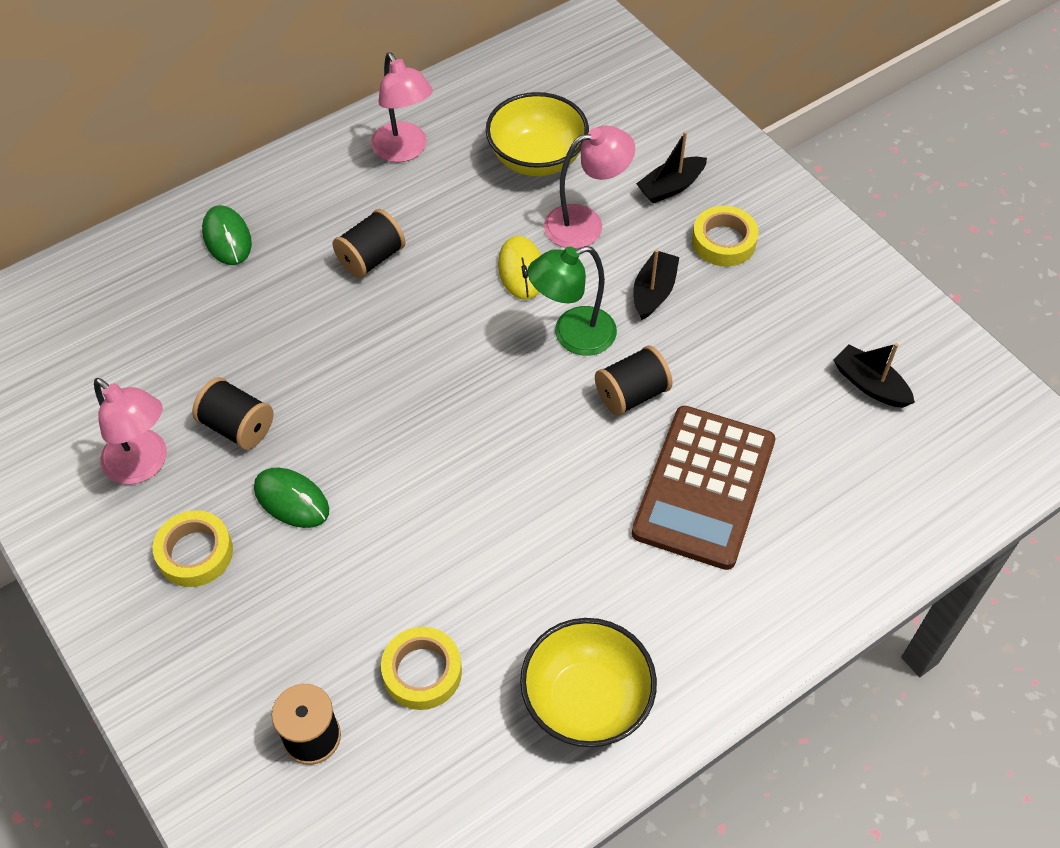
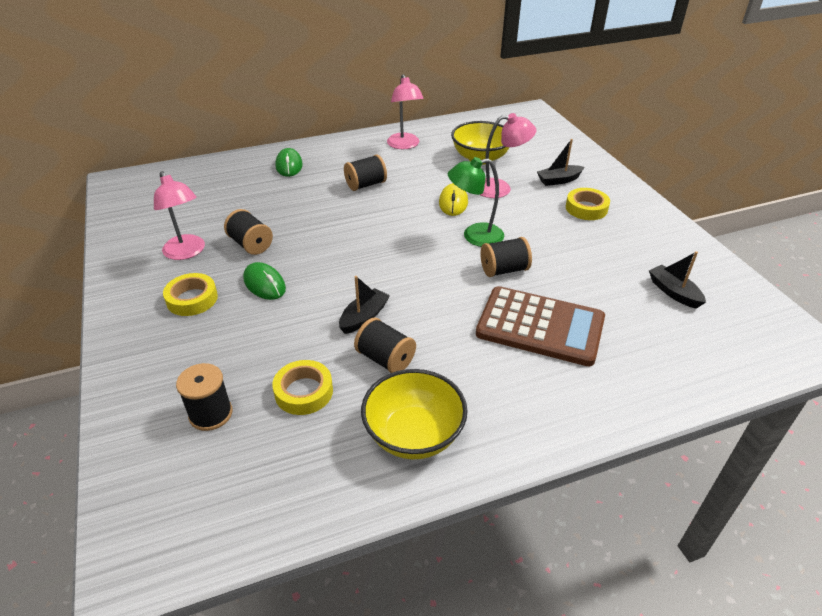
camera: 15 degrees right, 15 degrees down
(513, 592) = (385, 359): none -> black spool
(653, 292) = (534, 224): black boat -> black boat (364, 317)
(704, 487) = (540, 326): brown calculator -> brown calculator turned 105 degrees counterclockwise

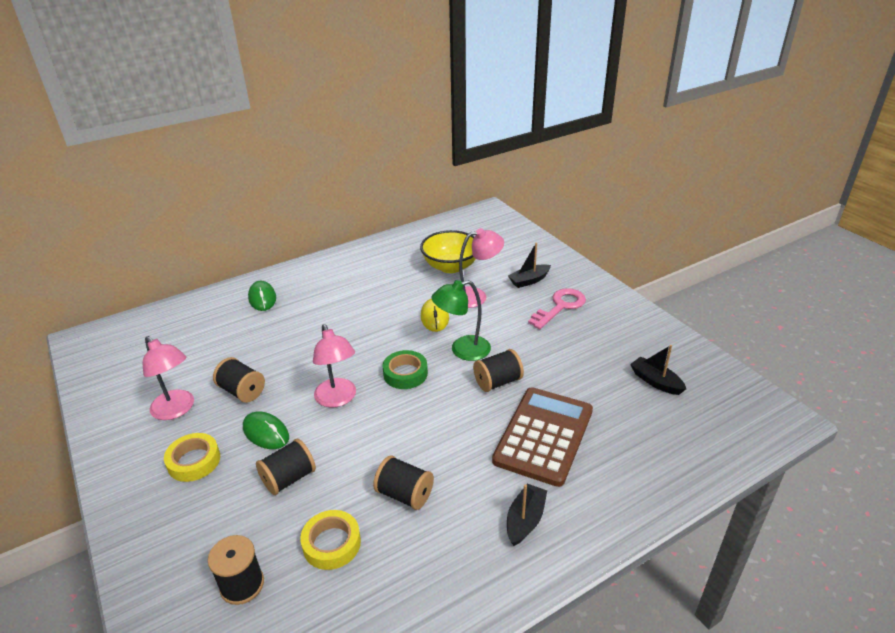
camera: 10 degrees left, 5 degrees down
(364, 317) = (374, 453): black boat -> black boat (525, 520)
(366, 185) = (345, 309): black spool -> black spool (289, 478)
(404, 145) = (374, 261): pink lamp -> pink lamp (338, 399)
(412, 250) = (405, 373): none -> green tape
(414, 435) = (449, 569): yellow bowl -> none
(540, 326) = (543, 435): brown calculator -> brown calculator turned 75 degrees counterclockwise
(586, 208) = (560, 306): yellow tape -> pink key

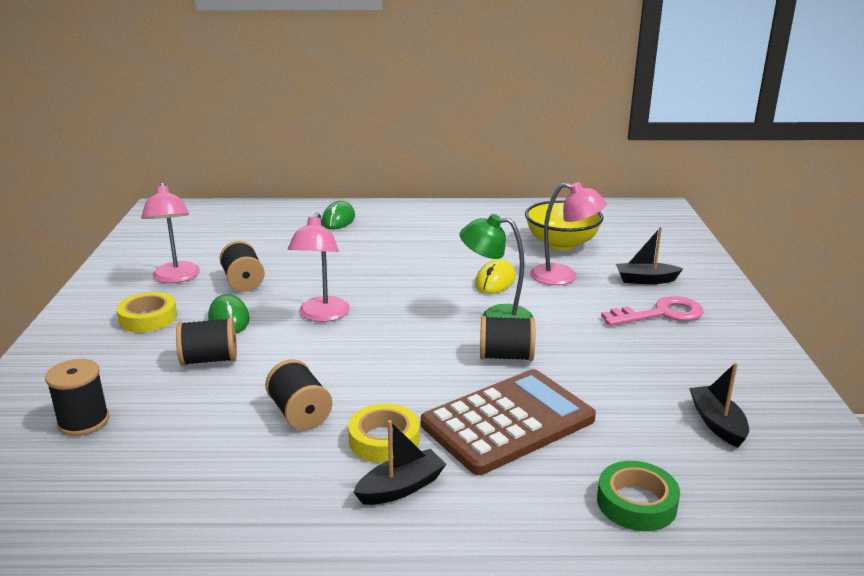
camera: 30 degrees right, 10 degrees down
(331, 543) = (189, 424): yellow tape -> yellow tape (384, 440)
(405, 373) = (411, 317): green tape -> green tape (636, 503)

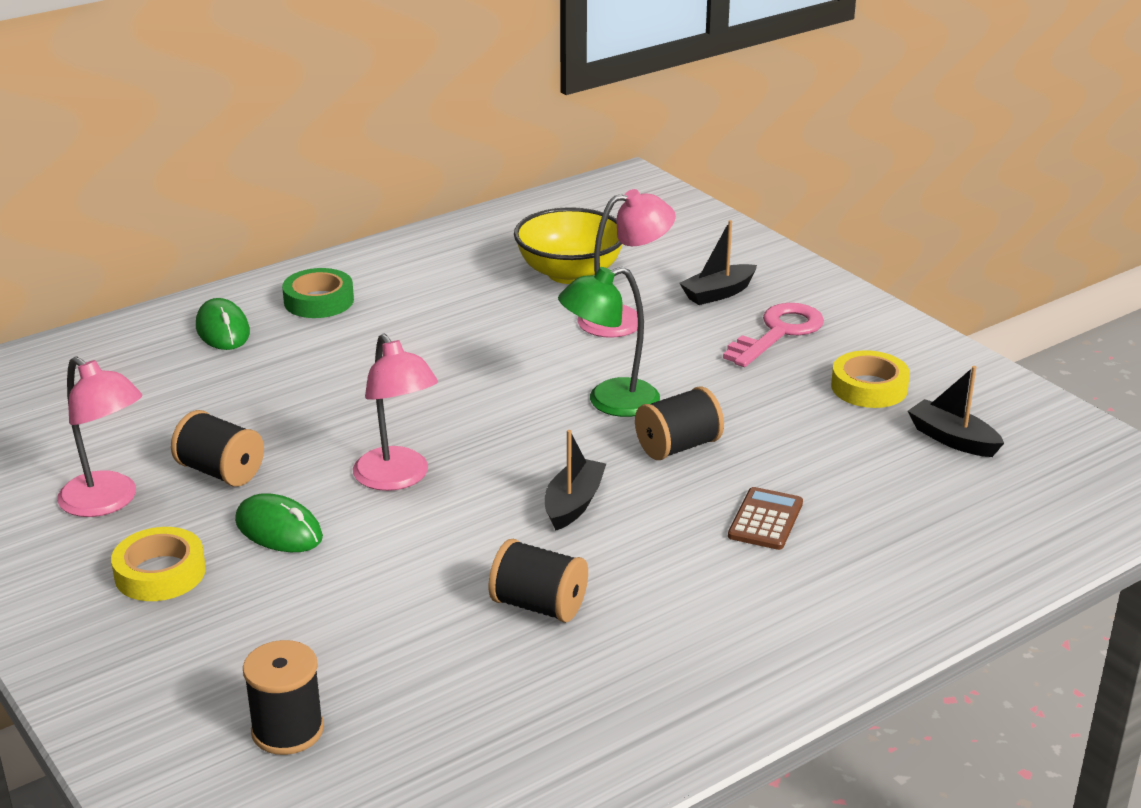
camera: 35 degrees left, 5 degrees up
(209, 360) = (334, 591): black spool -> none
(384, 440) = (667, 593): yellow tape -> yellow tape (869, 387)
(401, 487) = (745, 632): black boat -> black boat (573, 504)
(495, 281) = (552, 353): yellow mouse -> none
(507, 422) = (765, 520): brown calculator -> brown calculator, size x0.46
(636, 503) = (964, 548): green tape -> green tape (319, 301)

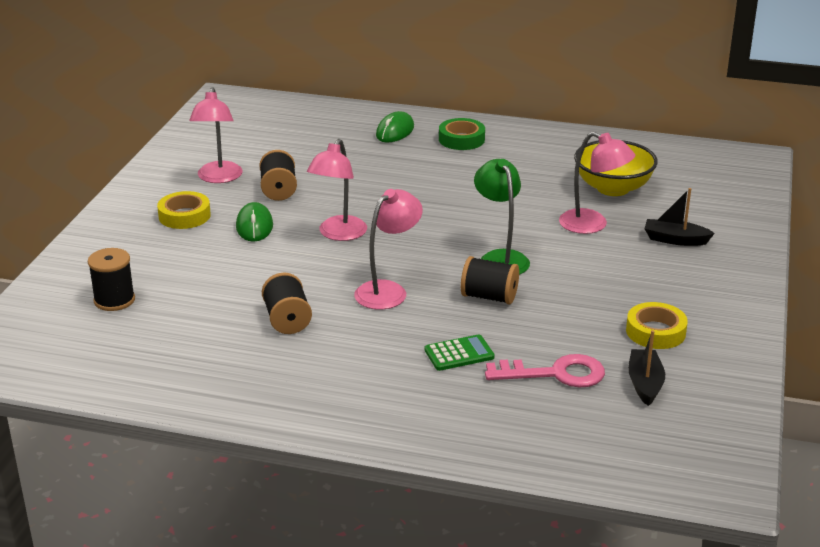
camera: 50 degrees right, 0 degrees up
(573, 504) = (388, 290): black boat -> pink lamp
(609, 402) = (500, 258): green lamp -> green lamp turned 45 degrees clockwise
(765, 520) = (459, 353): brown calculator -> green calculator
(779, 332) = (665, 277): pink key -> pink key (555, 374)

